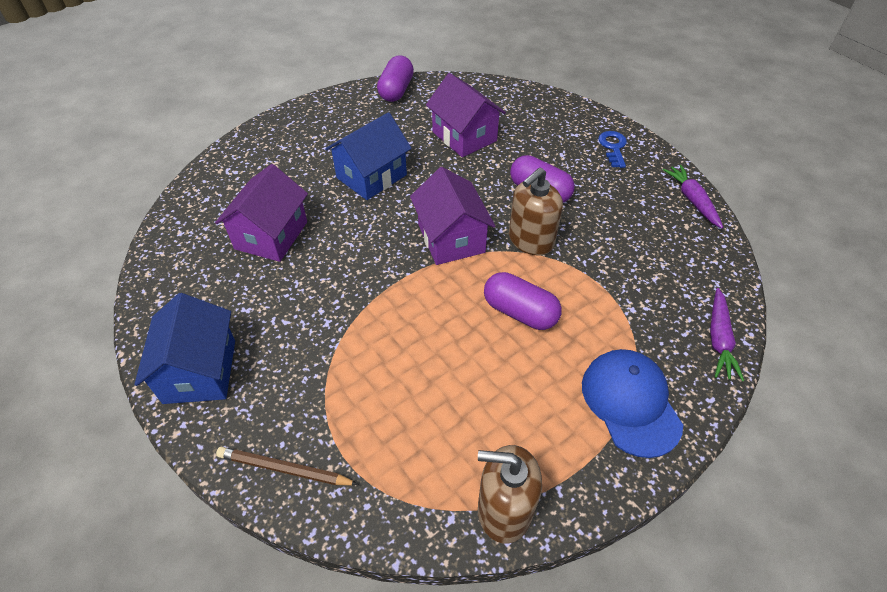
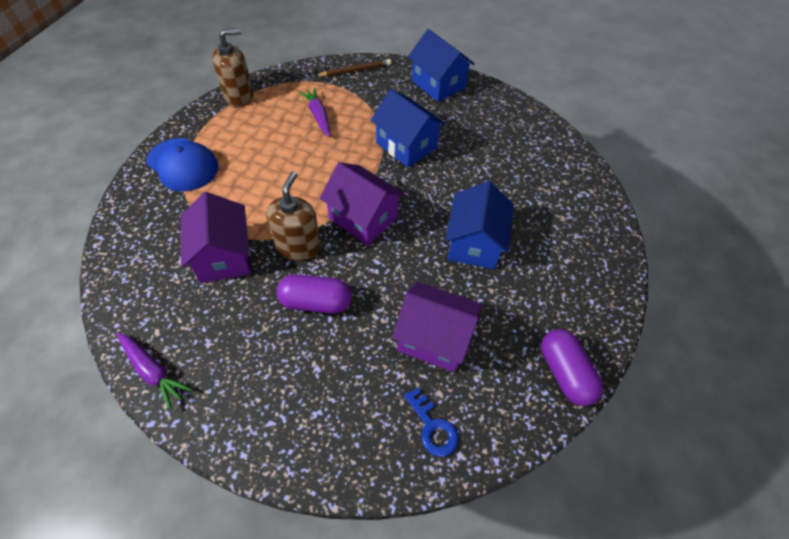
camera: 145 degrees right, 5 degrees up
(271, 235) = (490, 162): purple house -> purple house (224, 256)
(336, 296) = (406, 145): none -> blue house
(520, 312) = (278, 187): purple capsule -> none
(613, 147) = (262, 414): blue key -> blue key (433, 427)
(719, 339) = (122, 230): purple carrot -> purple carrot (318, 116)

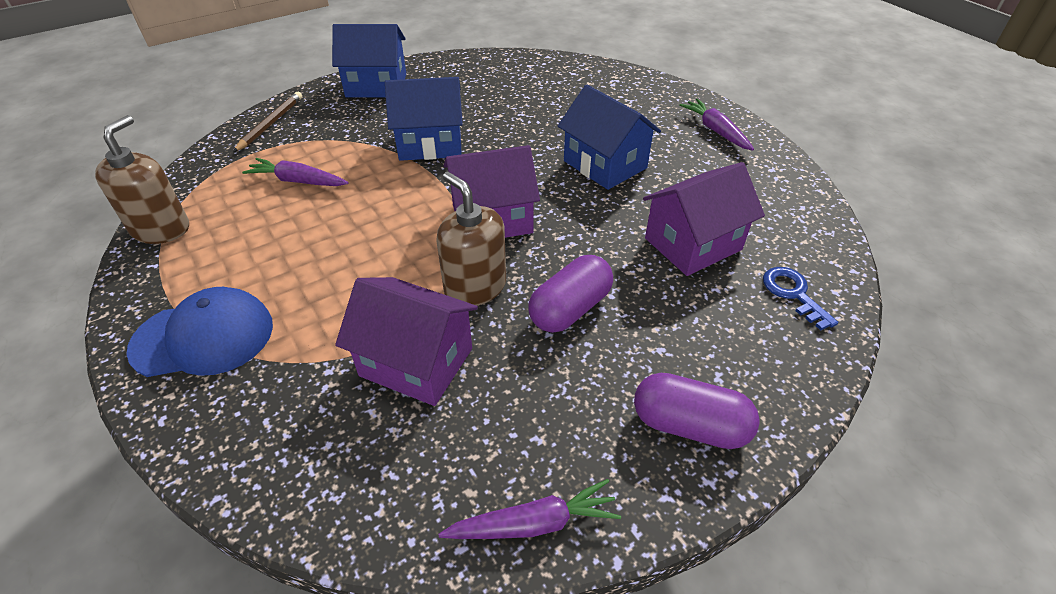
camera: 50 degrees left, 10 degrees down
(433, 427) = (793, 294): blue key -> blue key turned 120 degrees counterclockwise
(564, 373) = (791, 186): purple capsule -> purple capsule (689, 425)
(588, 289) = (715, 131): none -> purple carrot

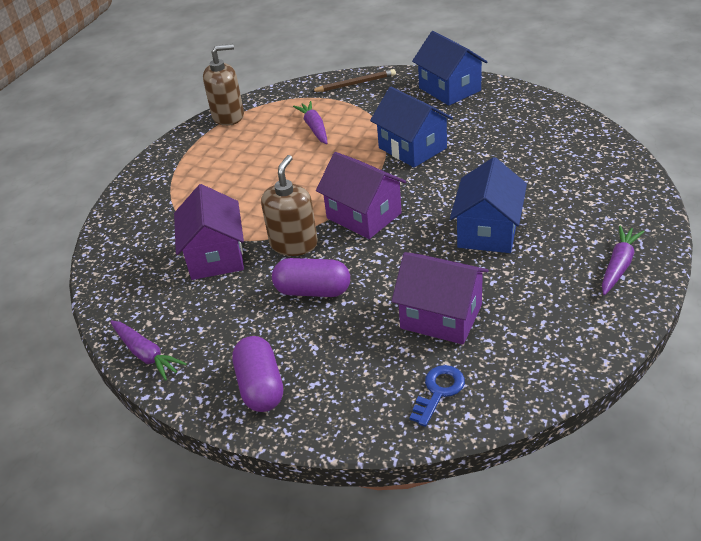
camera: 60 degrees right, 5 degrees down
(203, 337) = (170, 180): blue cap -> none

